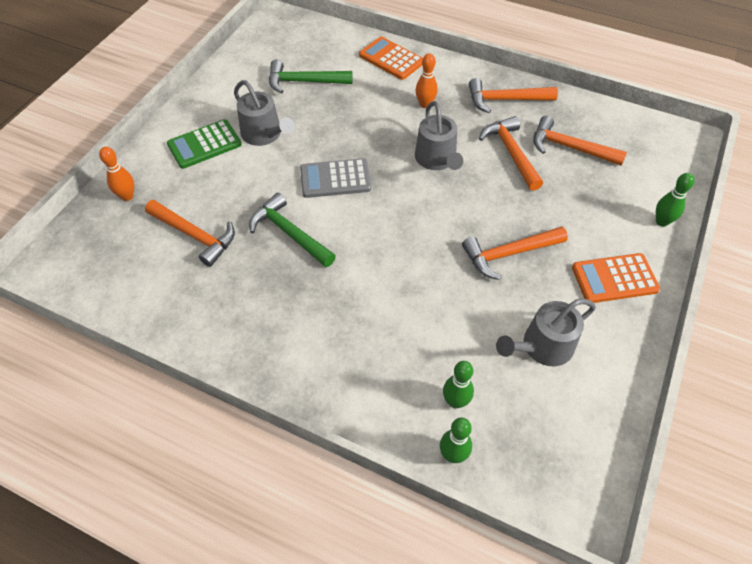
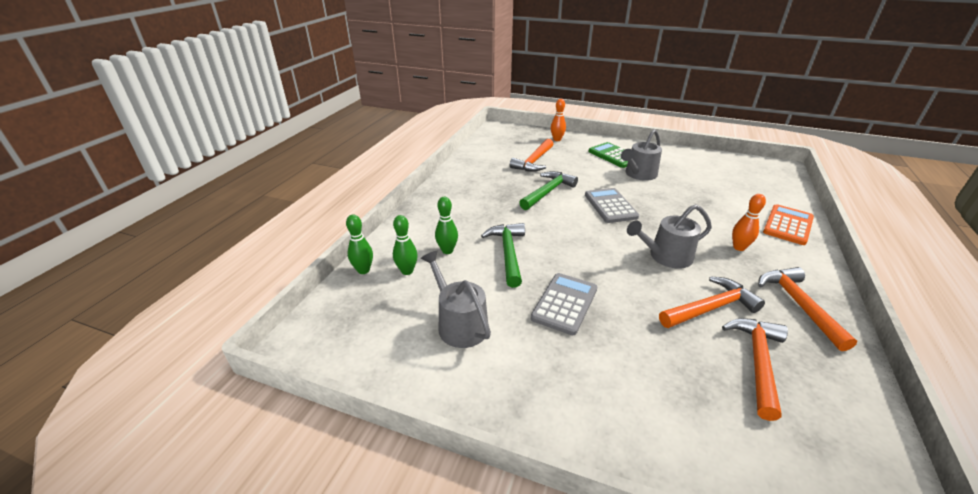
camera: 85 degrees right, 20 degrees down
(304, 82) = (712, 185): green hammer -> green hammer (508, 253)
(509, 254) = (564, 303): orange hammer -> grey calculator
(614, 279) = (555, 390): orange calculator -> none
(661, 221) = (673, 459): green bowling pin -> green bowling pin (447, 250)

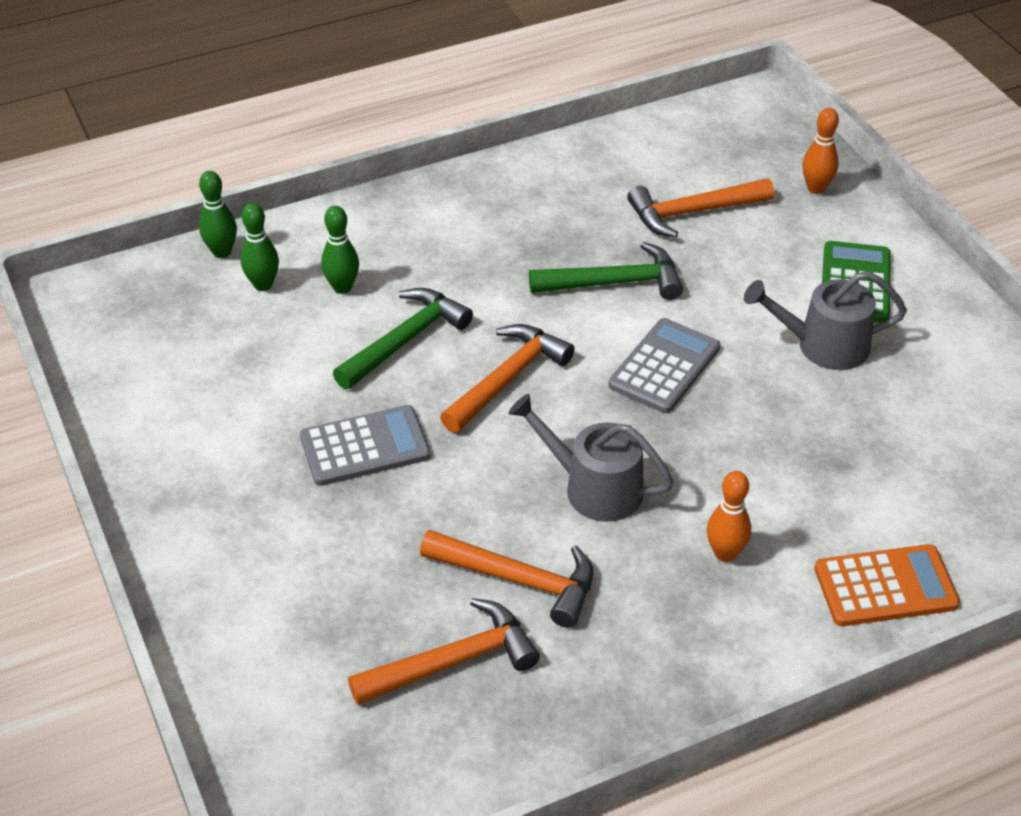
camera: 45 degrees right, 10 degrees up
(459, 324) = (227, 386): grey watering can -> none
(799, 305) = (637, 665): orange hammer -> orange hammer (507, 379)

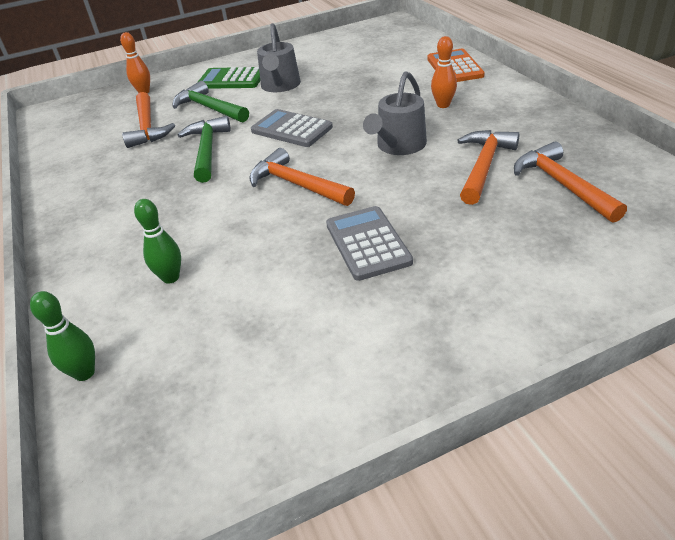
camera: 85 degrees left, 5 degrees down
(263, 285) = (149, 332): green bowling pin -> none
(405, 340) = (247, 235): green hammer -> green hammer (210, 108)

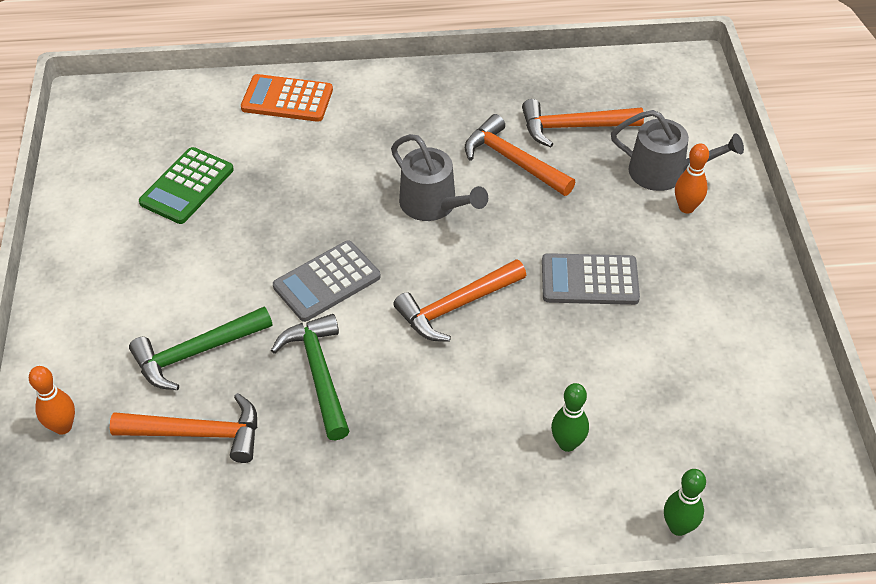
camera: 75 degrees left, 10 degrees up
(207, 150) = (319, 374): green hammer -> green hammer turned 60 degrees clockwise
(231, 79) = (119, 312): green calculator -> green calculator (187, 186)
(280, 86) = (191, 264): grey watering can -> grey watering can (664, 172)
(443, 105) = (371, 142): orange bowling pin -> orange bowling pin (686, 207)

